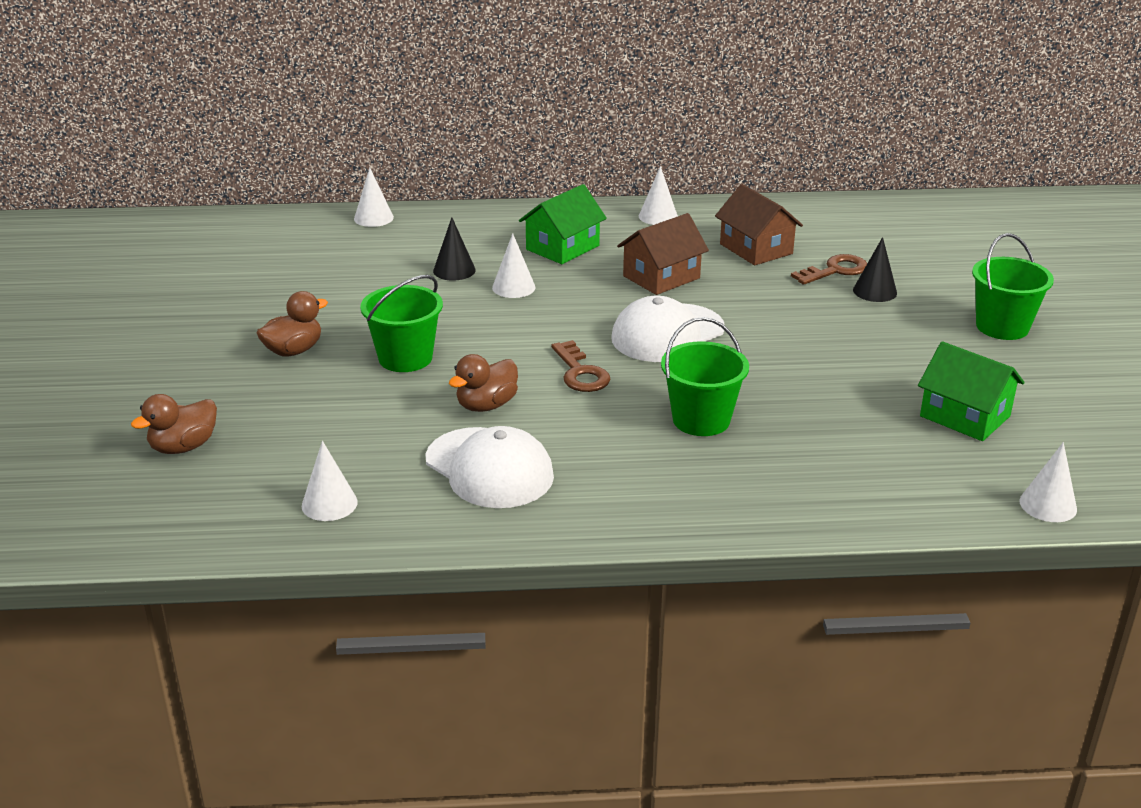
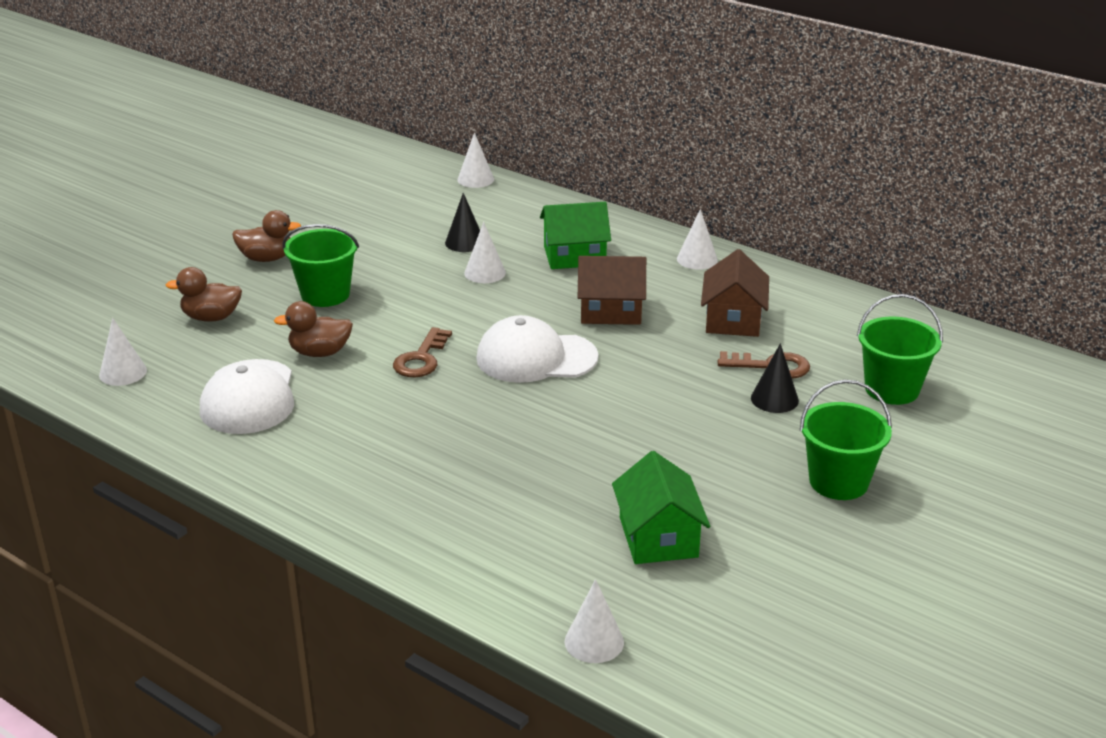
camera: 40 degrees right, 0 degrees up
(183, 447) = (107, 295): brown duck -> brown duck (211, 317)
(701, 420) = (445, 435): green bucket -> green bucket (892, 389)

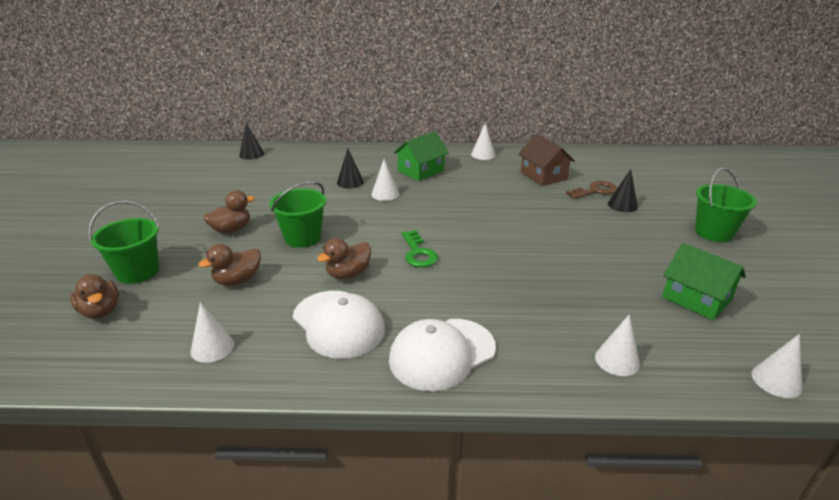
camera: 35 degrees left, 0 degrees up
(72, 301) = (100, 311): none -> brown duck
(399, 164) = (251, 154): none -> black cone
(421, 359) = (418, 253): brown key -> green key
(475, 179) = (310, 150): white cone -> white cone (617, 360)
(536, 358) = (481, 228): white cap -> white cap (442, 353)
(610, 311) = (481, 191): brown house -> none
(892, 389) = (658, 183): green bucket -> green bucket (137, 272)

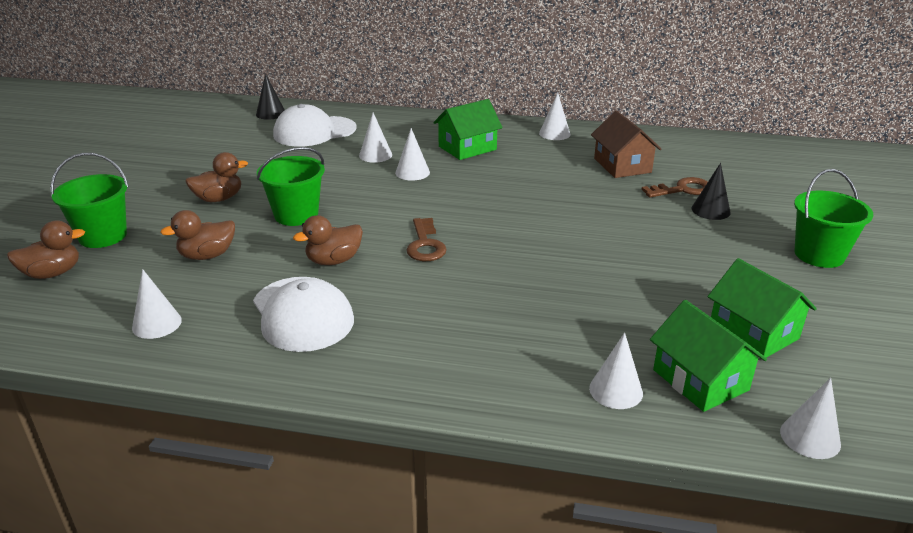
camera: 10 degrees right, 0 degrees up
(100, 311) = (52, 273): brown duck -> brown duck turned 90 degrees counterclockwise
(350, 182) = (375, 155): black cone -> white cone
(418, 253) = (425, 245): green key -> brown key
(442, 353) = (408, 359): white cap -> white cap (314, 132)
(676, 343) = (700, 380): none -> green house

